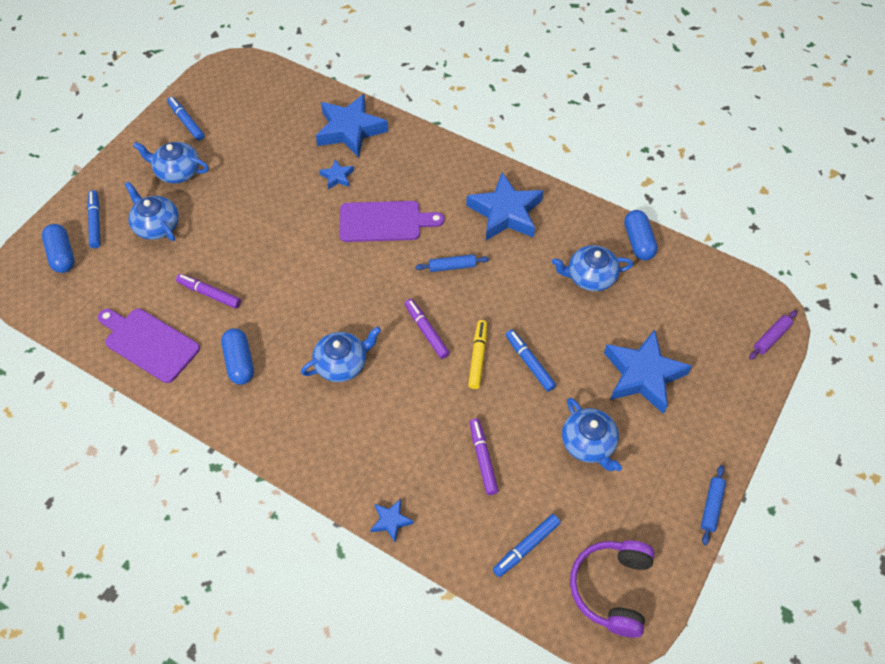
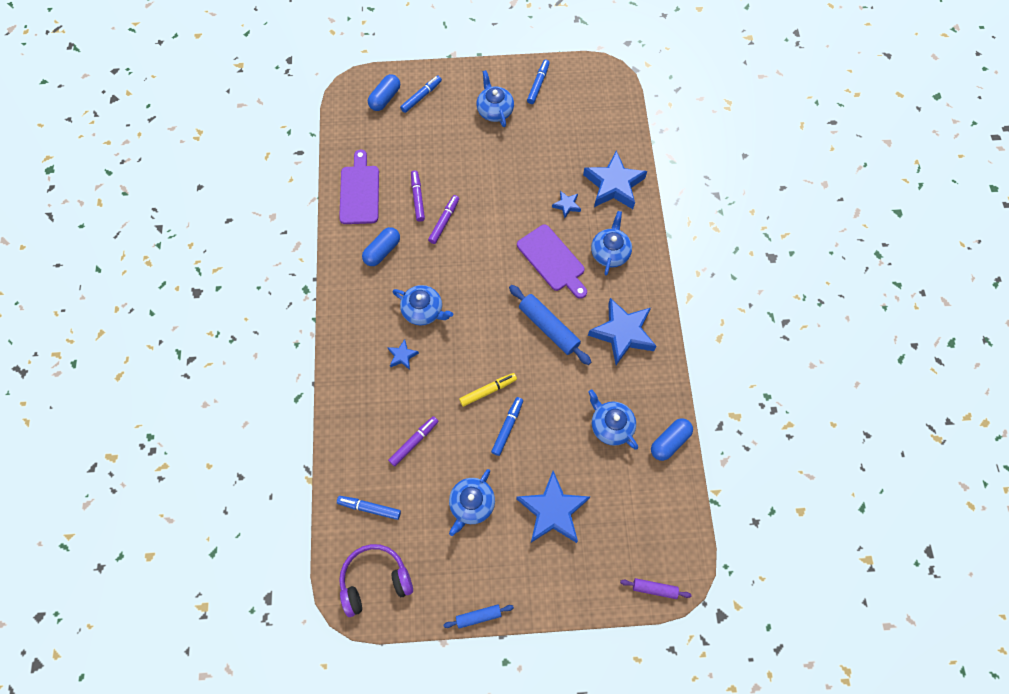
camera: 55 degrees right, 10 degrees up
(157, 225) = (445, 131): blue teapot -> blue teapot (610, 252)
(391, 521) = (334, 414): blue star -> blue star (402, 356)
(426, 331) = (484, 345): purple marker -> purple marker (444, 221)
(452, 267) = (548, 327): blue rolling pin -> blue rolling pin, size x1.81

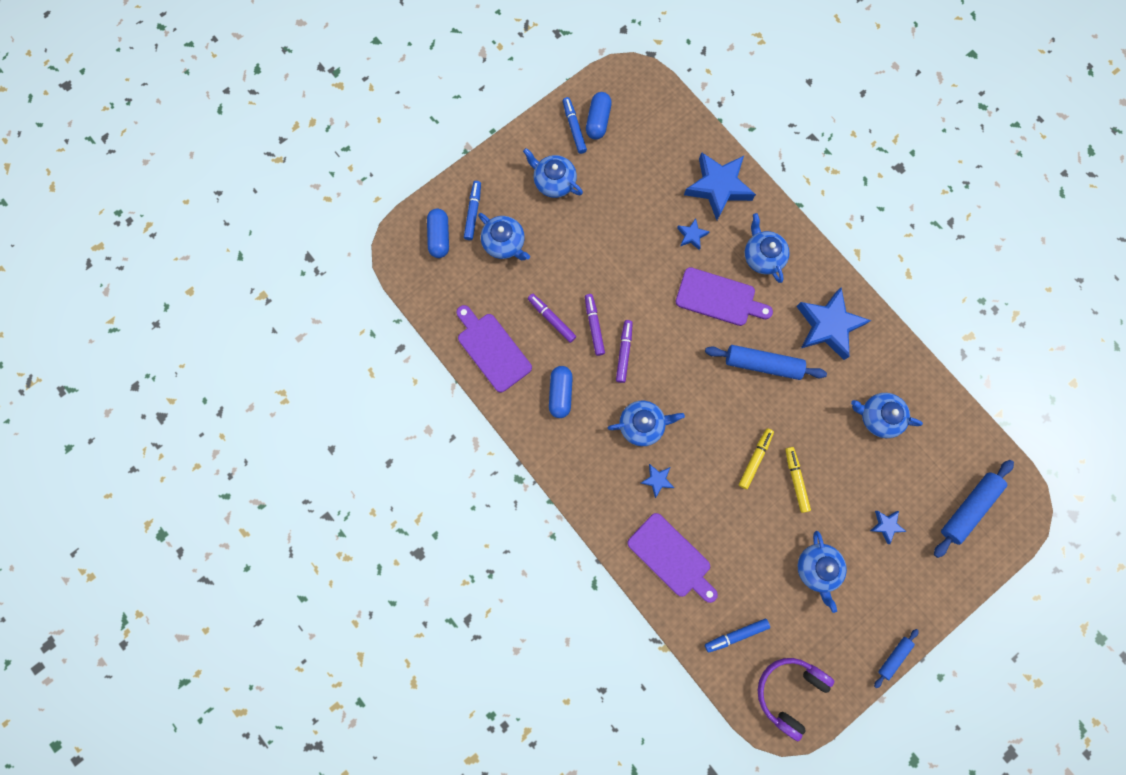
camera: 35 degrees left, 10 degrees up
(367, 417) = (671, 557): none -> purple cutting board
(414, 442) = (728, 550): purple marker -> purple marker (624, 352)
(426, 129) = (504, 243): none -> blue teapot
(507, 427) = (795, 480): blue marker -> yellow marker
(552, 511) = (886, 525): blue star -> blue star, size x0.46
(631, 545) = (968, 508): none -> blue rolling pin
(654, 588) = (1010, 531): purple rolling pin -> none
(669, 442) = (935, 397): blue capsule -> blue capsule (598, 121)

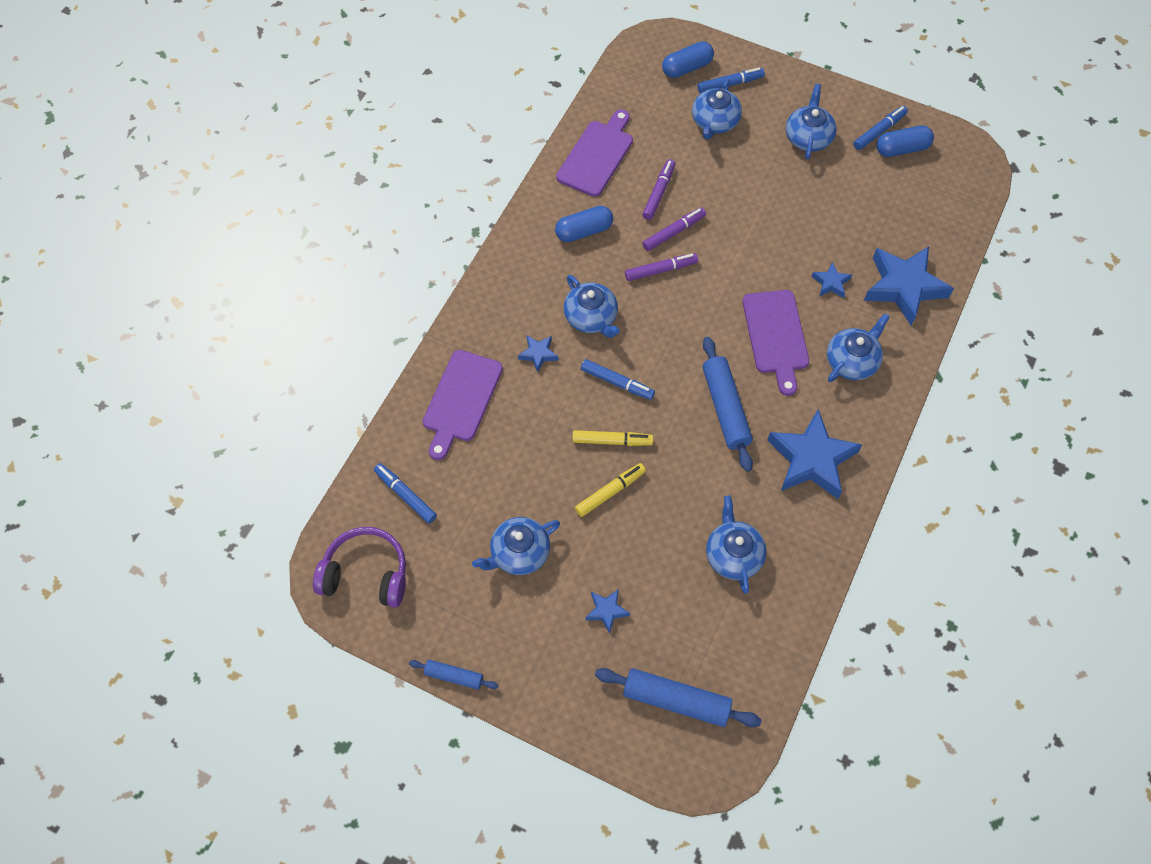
camera: 65 degrees right, 15 degrees down
(707, 432) = (617, 382): none -> blue marker

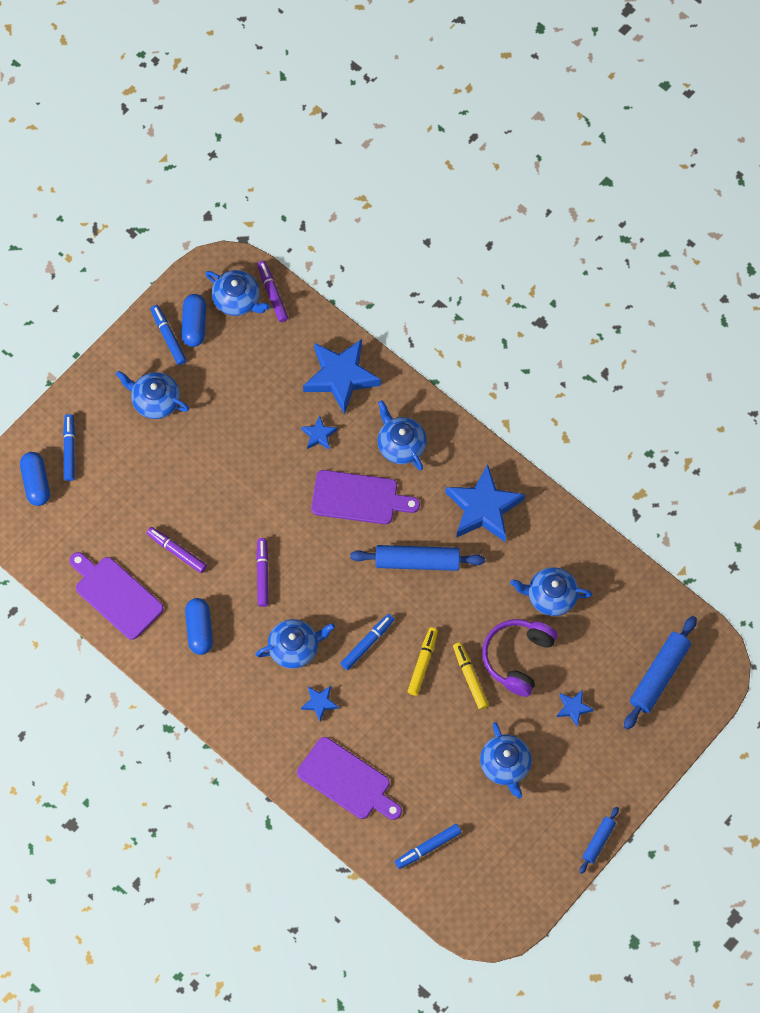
camera: 75 degrees left, 5 degrees up
(366, 574) = (492, 895): purple headphones -> purple headphones (517, 658)
(673, 232) = (225, 551): purple marker -> purple marker (272, 293)
(714, 122) = (110, 477): blue teapot -> blue teapot (237, 299)

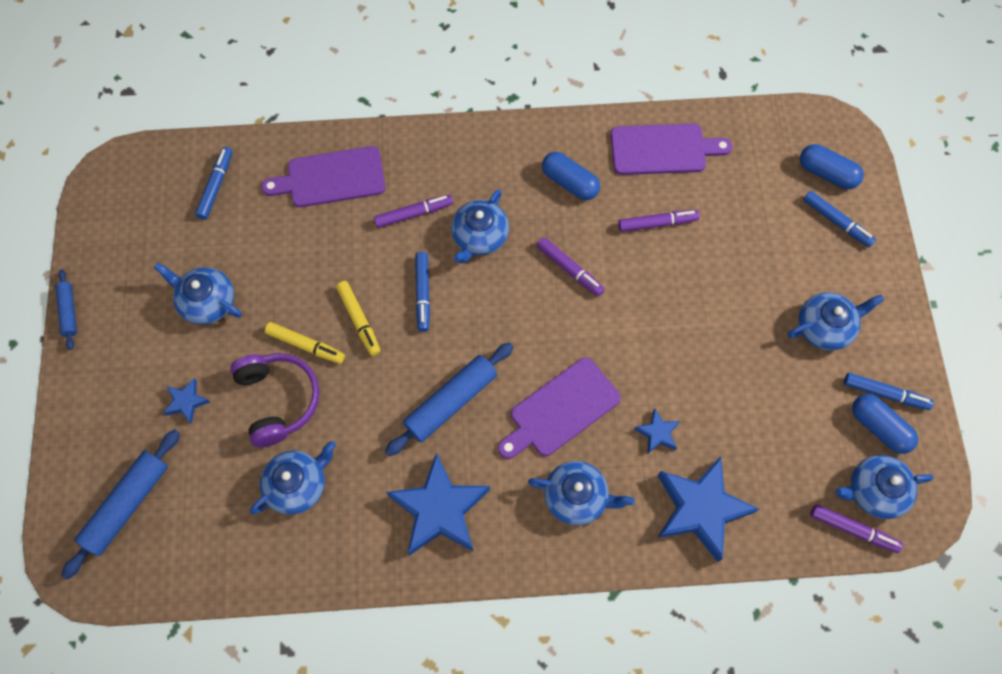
camera: 135 degrees right, 0 degrees up
(319, 703) = (413, 214): blue star -> purple marker
(659, 675) = (127, 504): blue rolling pin -> blue rolling pin turned 45 degrees clockwise

